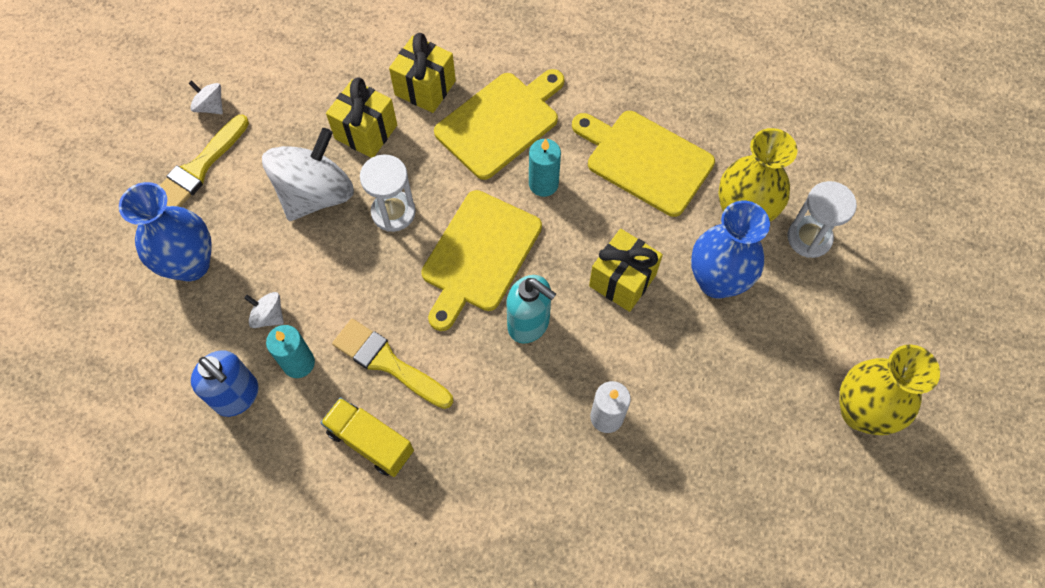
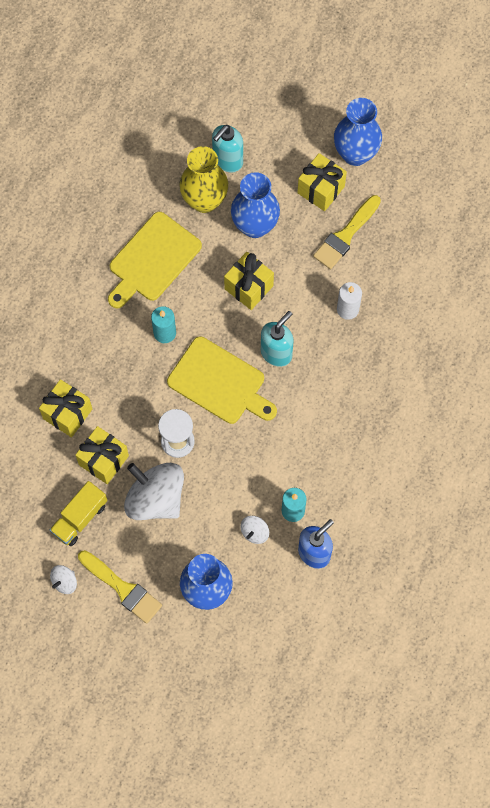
camera: 85 degrees left, 5 degrees up
(370, 442) = (354, 462): yellow truck -> yellow truck (80, 518)
(388, 363) = (298, 449): yellow brush -> yellow brush (346, 235)
(500, 122) = (107, 359): yellow cutting board -> none
(791, 366) = (321, 189): none -> yellow gift
(809, 238) = (227, 160): white hourglass -> turquoise soap dispenser
(860, 411) = (355, 154): yellow vase -> blue vase

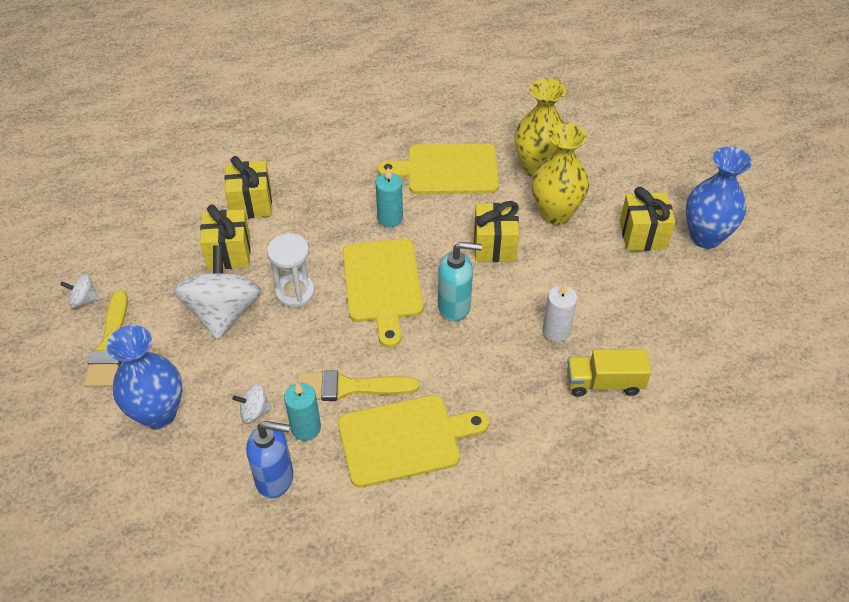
camera: 50 degrees right, 20 degrees down
(80, 518) = (157, 271): yellow truck -> yellow truck (604, 383)
(227, 160) = (589, 160): turquoise soap dispenser -> none
(255, 225) = (555, 213): blue vase -> yellow vase
(346, 235) = (624, 281): yellow brush -> yellow brush (349, 387)
(349, 460) = (404, 439): none -> yellow cutting board

